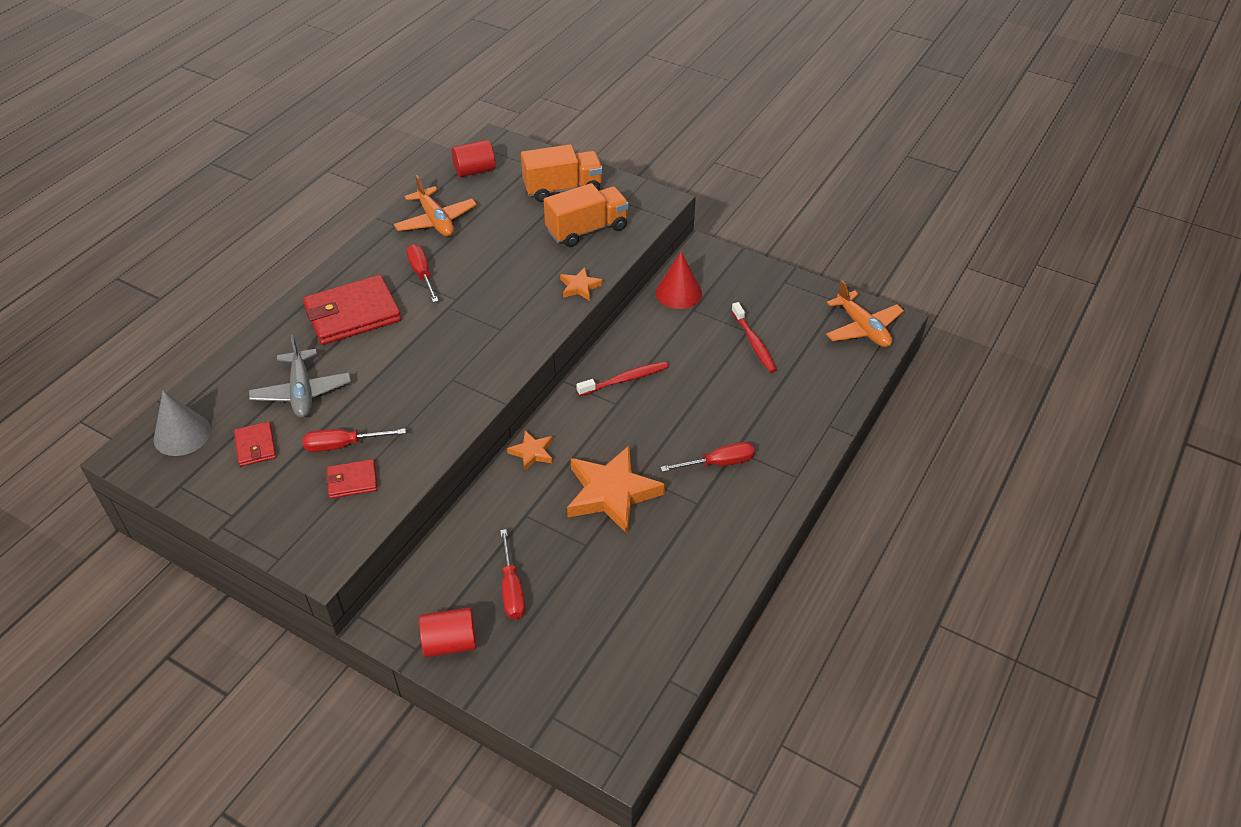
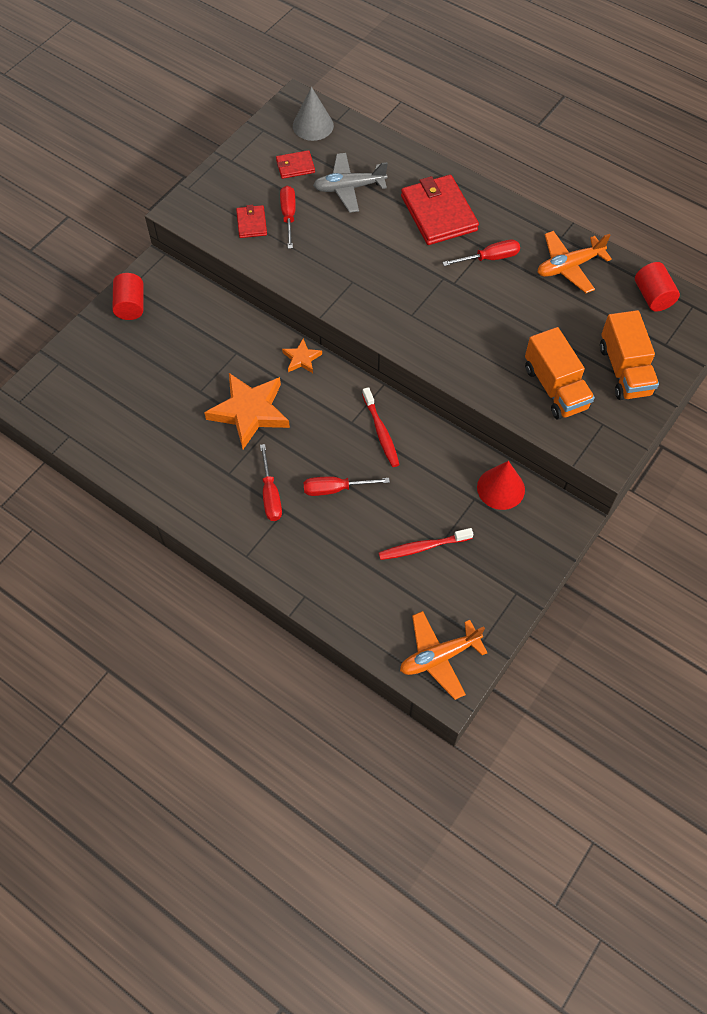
camera: 95 degrees right, 15 degrees up
(512, 589) = (168, 342): red screwdriver -> red screwdriver (335, 489)
(580, 287) = (467, 377): orange star -> none

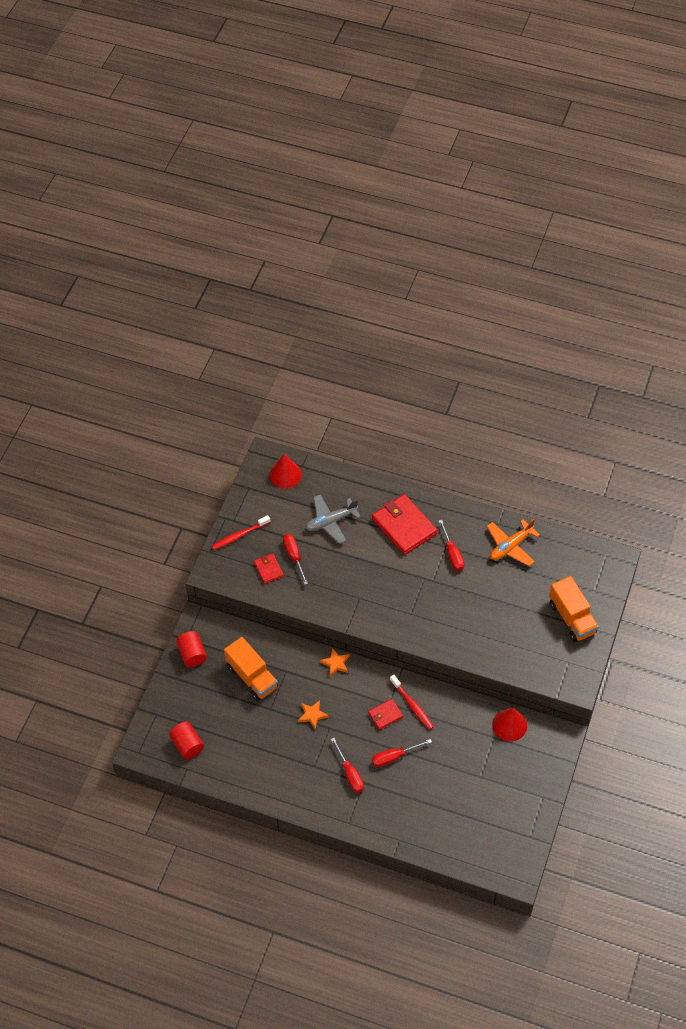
camera: 15 degrees left, 5 degrees down
(249, 412) = (312, 715): orange star -> orange star, size x0.49
(295, 166) = (284, 513): red wallet -> red wallet (385, 715)
(313, 125) = (285, 475): grey cone -> red cone
(423, 547) = (469, 782): red toothbrush -> red toothbrush (239, 535)
(439, 657) = (504, 856): orange plane -> none
(489, 258) = (452, 554): red screwdriver -> red screwdriver turned 105 degrees clockwise
(555, 388) = (528, 644): orange truck -> orange truck (252, 677)
(652, 296) = (576, 555): red cylinder -> red cylinder (187, 745)

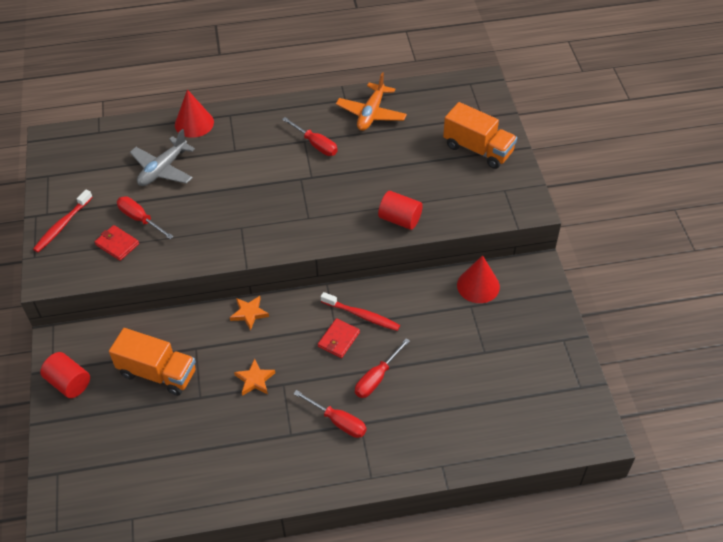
camera: 30 degrees left, 5 degrees down
(187, 745) = (118, 489): red cylinder -> red cylinder (400, 219)
(285, 475) = (84, 147): red cone -> red cone (194, 123)
(404, 526) = (247, 141): red wallet -> none

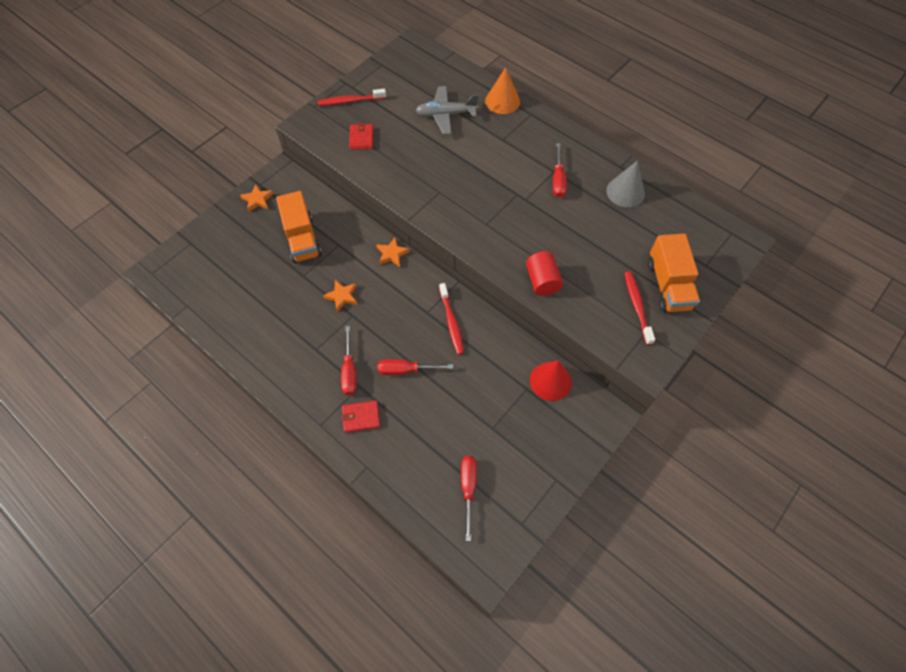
camera: 50 degrees right, 10 degrees up
(69, 383) = (257, 200): red cylinder -> orange star
(140, 219) = (393, 134): red screwdriver -> red screwdriver (468, 488)
(194, 123) = (502, 101): red cone -> orange cone
(338, 339) = (418, 322): red wallet -> red wallet (361, 417)
(371, 113) = (625, 192): orange plane -> grey cone
(478, 179) = (637, 306): none -> red toothbrush

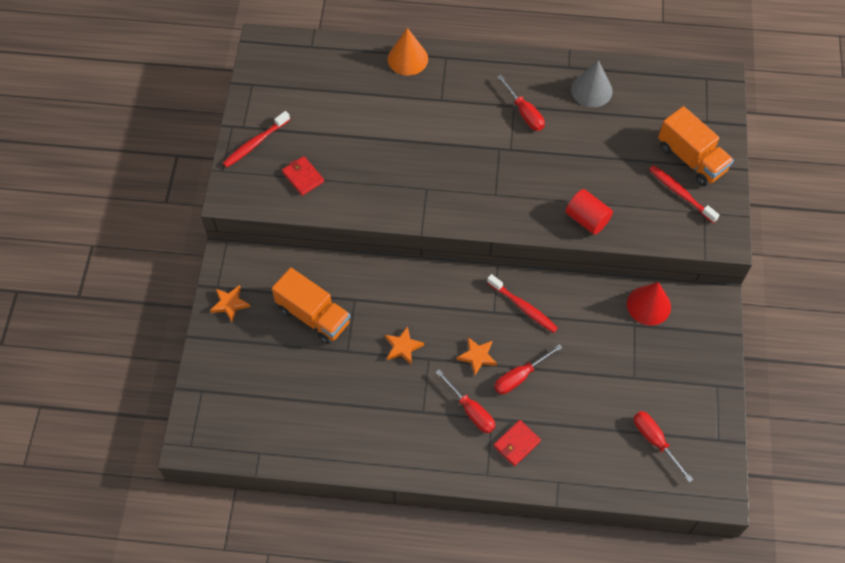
camera: 35 degrees left, 0 degrees up
(392, 254) = (414, 276): orange star -> orange star (477, 356)
(446, 115) = (365, 104): grey plane -> none

